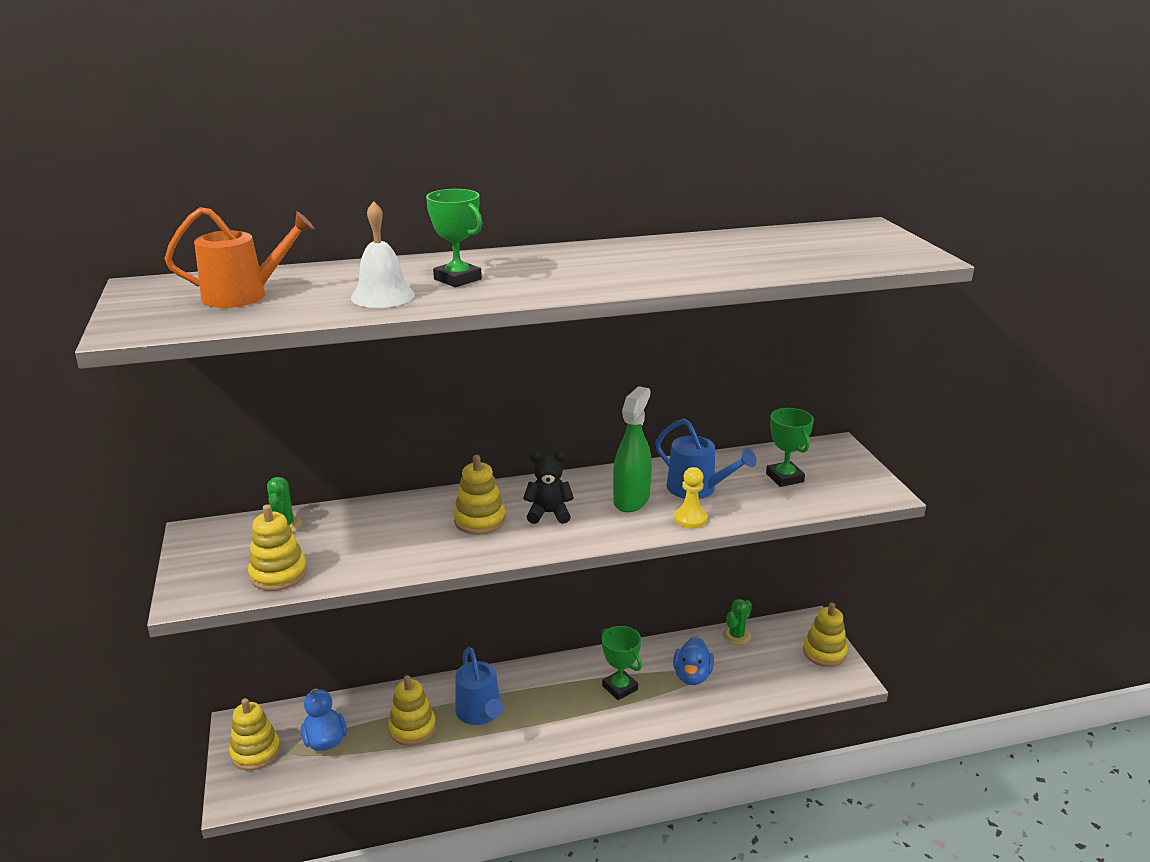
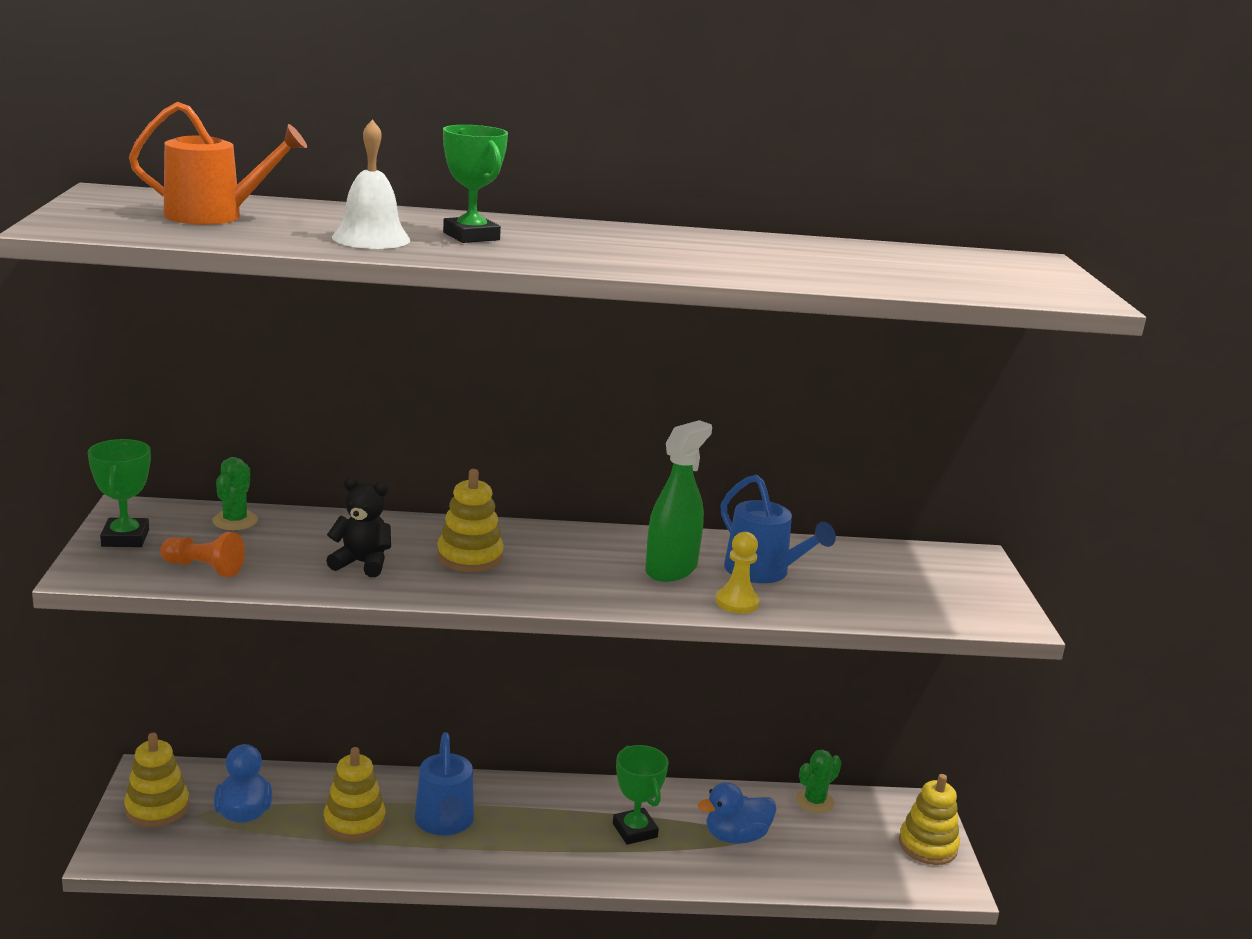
camera: 10 degrees right, 5 degrees down
(278, 574) = (204, 568): yellow stacking toy -> orange pawn
(548, 513) = (559, 565): black teddy bear -> black teddy bear (362, 563)
(692, 676) = (736, 836): blue duck -> blue duck turned 45 degrees clockwise
(784, 478) = (886, 580): green trophy -> green trophy (125, 538)

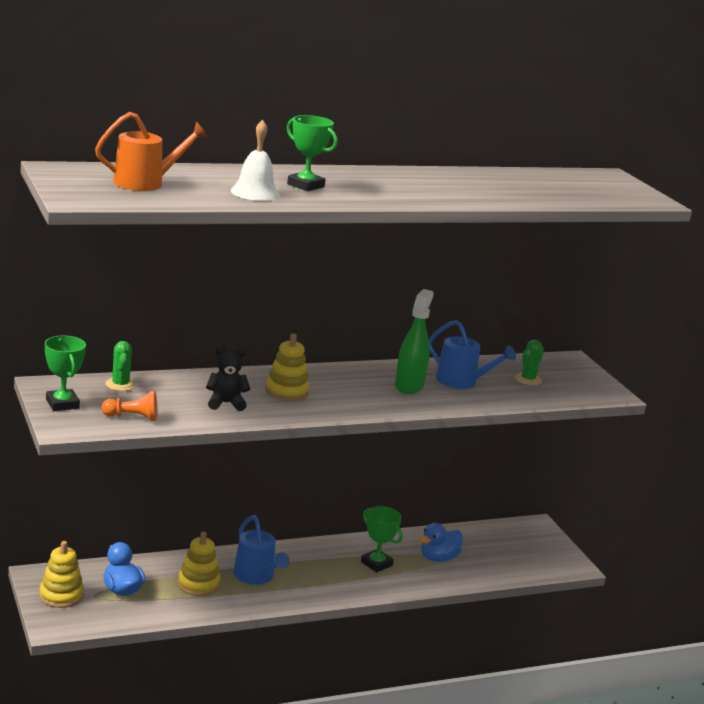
camera: 20 degrees left, 0 degrees up
(737, 602) = (460, 401): yellow pawn -> none
(814, 801) = (473, 531): green cactus -> green cactus (528, 379)
(927, 846) = (551, 547): yellow stacking toy -> none

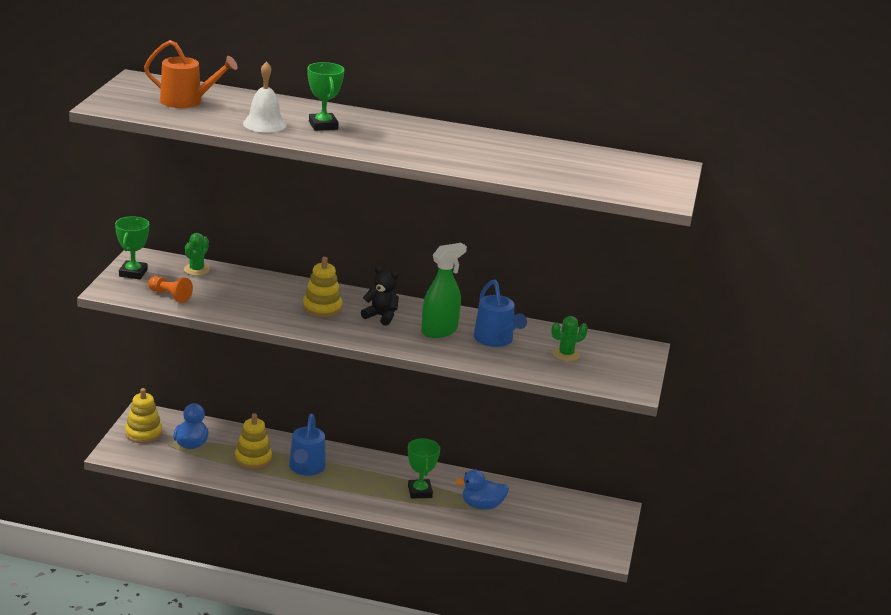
camera: 35 degrees right, 5 degrees up
(226, 403) = (258, 304): black teddy bear -> black teddy bear (381, 316)

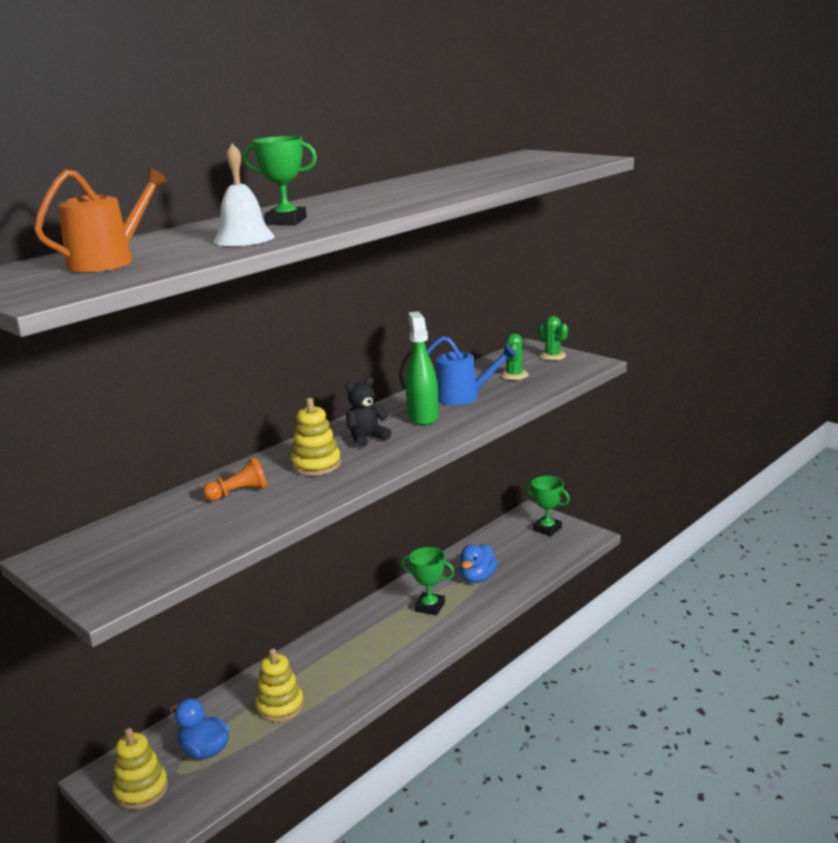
camera: 55 degrees left, 5 degrees down
(133, 273) = (83, 571): green trophy -> green trophy (547, 529)
(170, 296) = (178, 555): orange pawn -> orange pawn (239, 493)
(196, 270) = (134, 524): green cactus -> green cactus (552, 356)
(306, 468) = (331, 670): blue watering can -> none

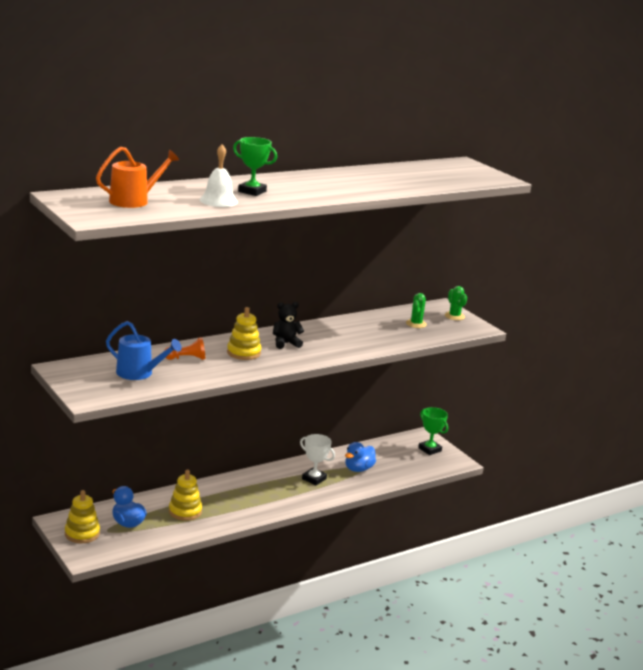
camera: 10 degrees right, 0 degrees up
(423, 417) = (332, 338): green spray bottle -> none
(429, 607) = (314, 479): green trophy -> white trophy
(464, 397) = (369, 331): blue watering can -> blue watering can (139, 373)

